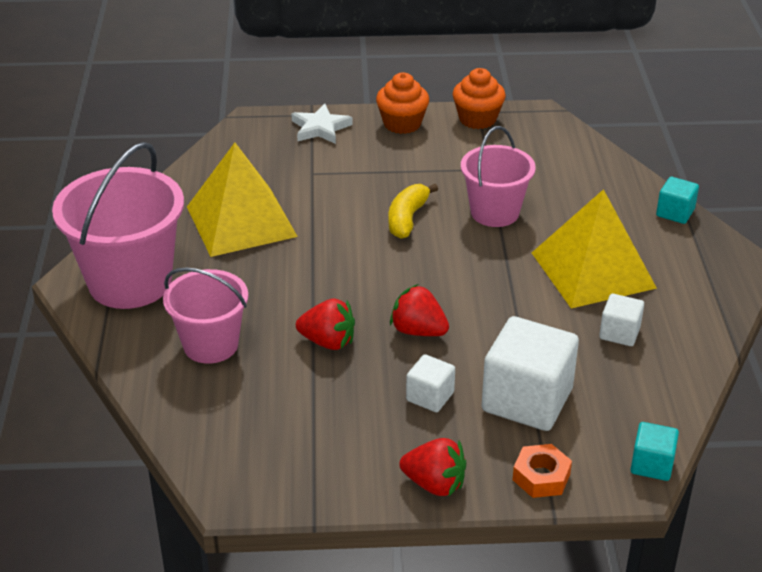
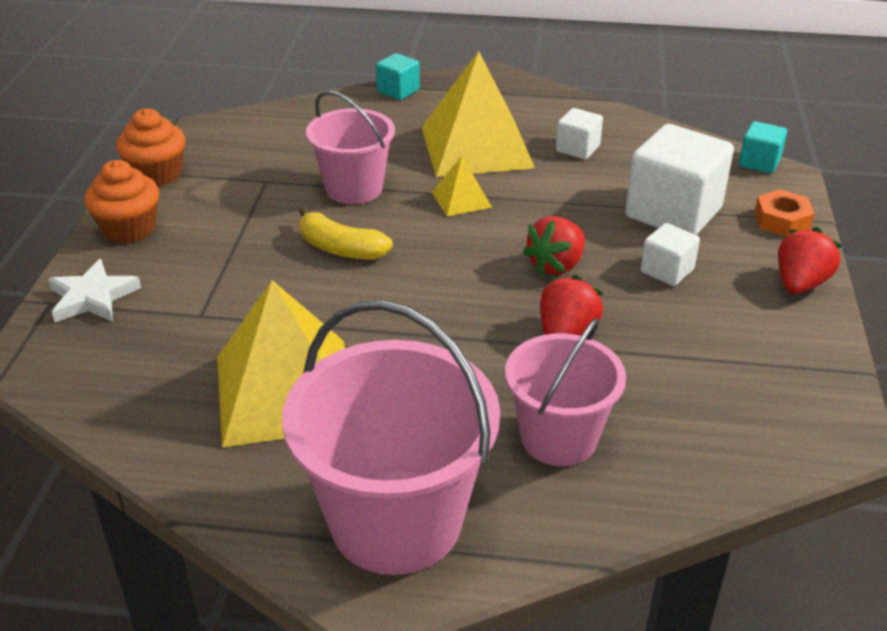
camera: 80 degrees left, 0 degrees up
(500, 270) = (461, 199): none -> yellow pyramid

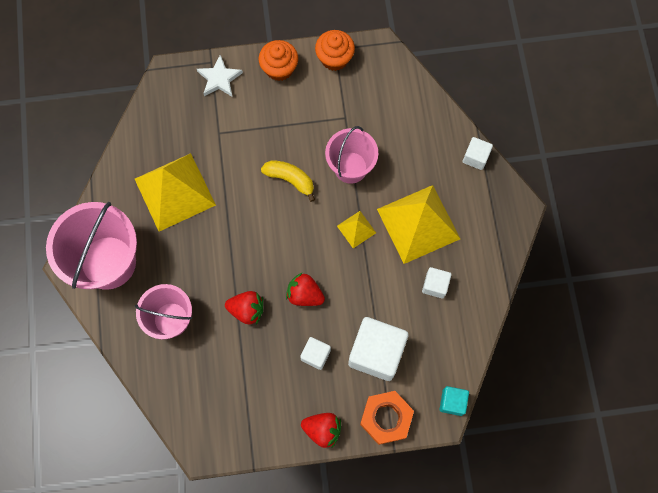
camera: 75 degrees right, 35 degrees up
(341, 249) = (290, 179): yellow banana -> yellow banana turned 105 degrees clockwise
(398, 91) = (475, 157): turquoise cube -> white cube
(782, 220) = (386, 418): orange nut -> orange nut, size x1.52

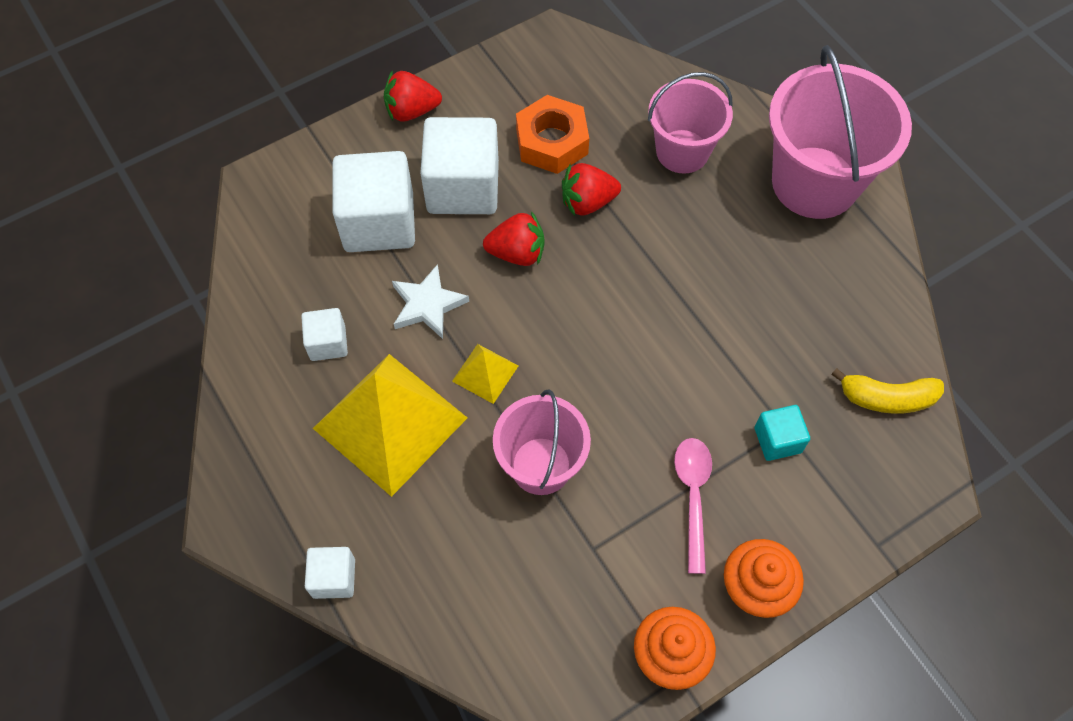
camera: 155 degrees right, 10 degrees down
(175, 191) = (790, 311): yellow pyramid -> none
(219, 79) = (844, 520): white star -> white star (427, 305)
(284, 120) = (693, 496): none -> pink spoon
(290, 179) = (628, 404): yellow banana -> yellow banana (887, 398)
(315, 355) = (463, 187): white cube -> white cube, size x1.99
(386, 418) = (332, 154): orange nut -> orange nut (551, 142)
(452, 402) = (247, 206): turquoise cube -> turquoise cube (777, 440)

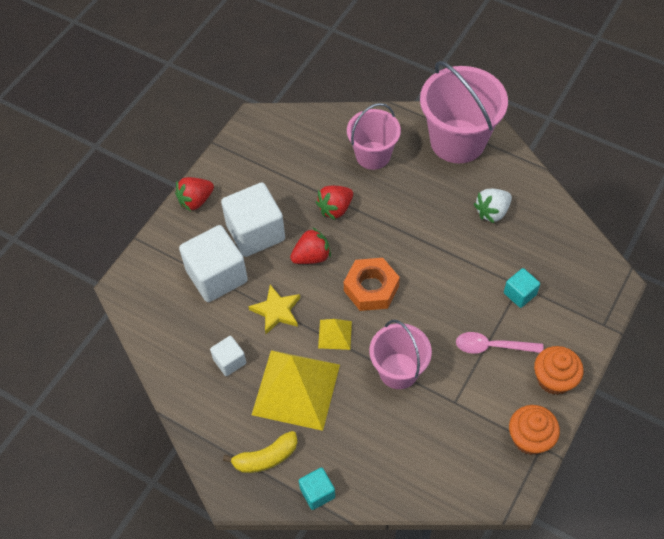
camera: 25 degrees left, 5 degrees down
(334, 578) = (317, 493): white cube -> turquoise cube
(427, 305) = (276, 311): white star -> yellow star
(551, 142) = (293, 183): orange nut -> orange nut (371, 288)
(693, 496) = (492, 346): pink spoon -> pink spoon turned 60 degrees counterclockwise
(806, 304) = (492, 212): none -> white strawberry
(887, 398) = (564, 243): yellow banana -> yellow banana (266, 458)

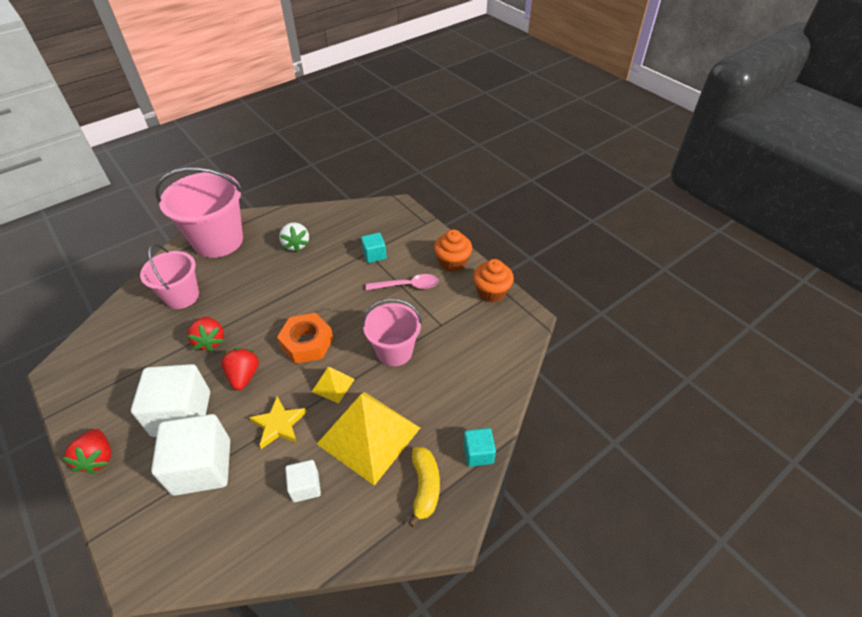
camera: 70 degrees left, 10 degrees down
(492, 346) = (407, 286): pink spoon -> pink spoon turned 120 degrees counterclockwise

